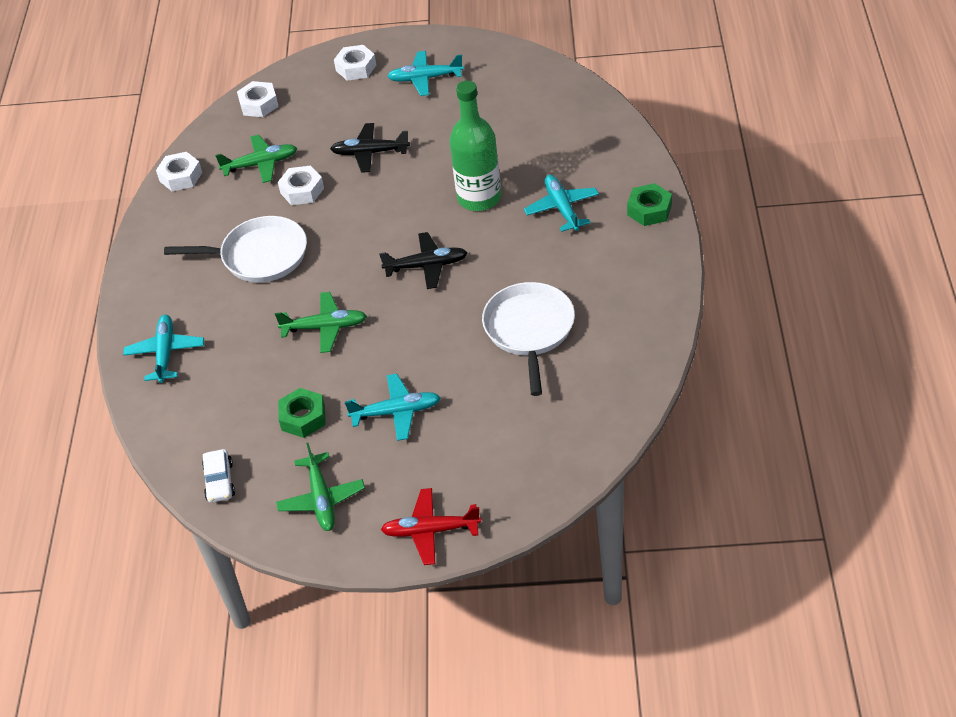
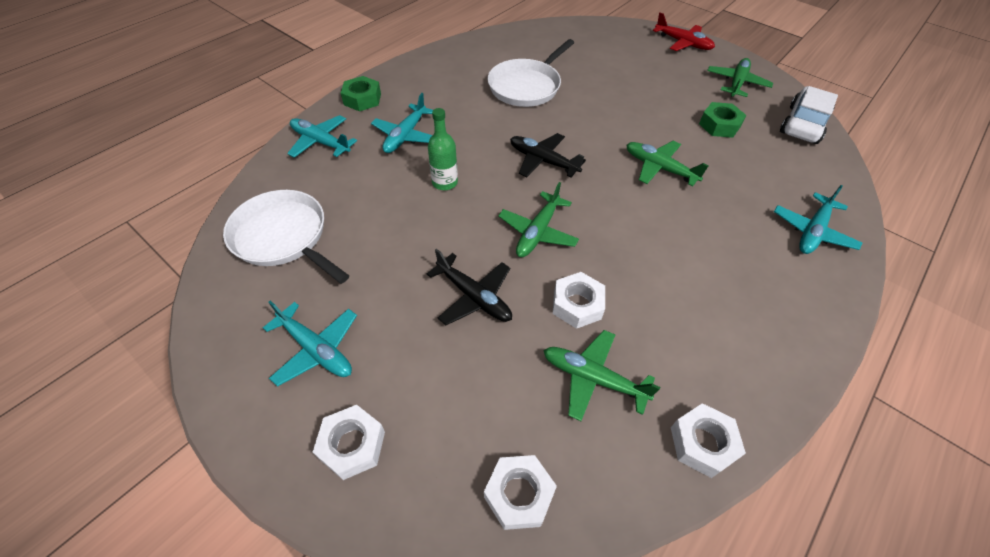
camera: 145 degrees left, 5 degrees up
(220, 481) = (803, 124): white car -> white car, size x1.65
(260, 256) = (671, 263): white pan -> white pan (283, 236)
(371, 213) = (538, 232): none -> green plane
(396, 412) = (653, 95): turquoise plane -> turquoise plane (321, 142)
(479, 198) = (444, 182): green bottle -> green bottle, size x0.57

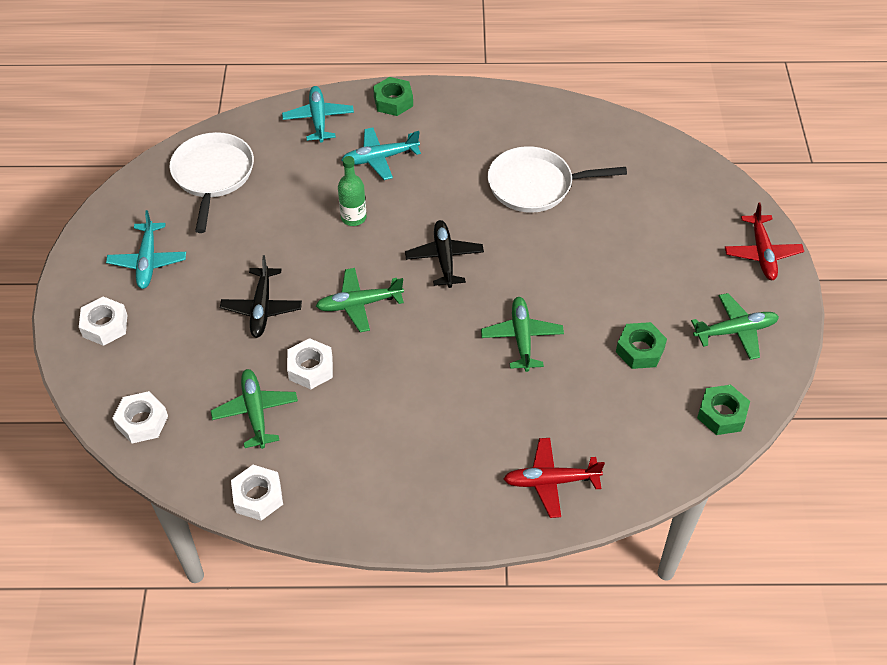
camera: 50 degrees right, 0 degrees up
(803, 124) = (721, 414): white car -> green nut
(812, 231) = (551, 481): turquoise plane -> red plane

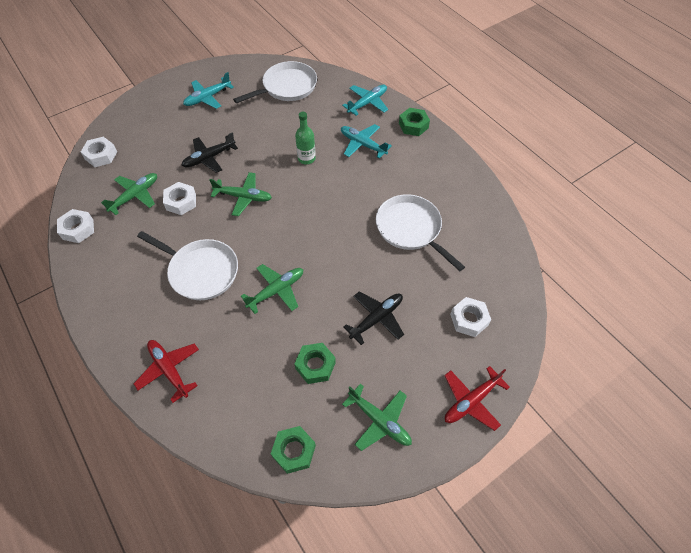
camera: 55 degrees right, 5 degrees up
(105, 325) = (154, 107): white nut -> white nut (469, 319)
(359, 304) = (243, 197): green plane -> green plane turned 150 degrees clockwise
(437, 394) = (201, 271): none -> white pan
(444, 258) = (310, 216): black plane -> black plane (376, 318)

